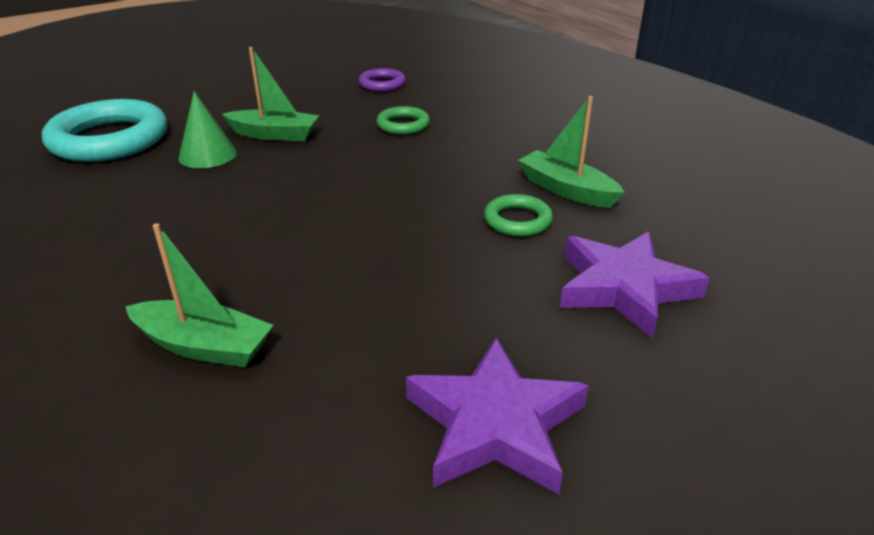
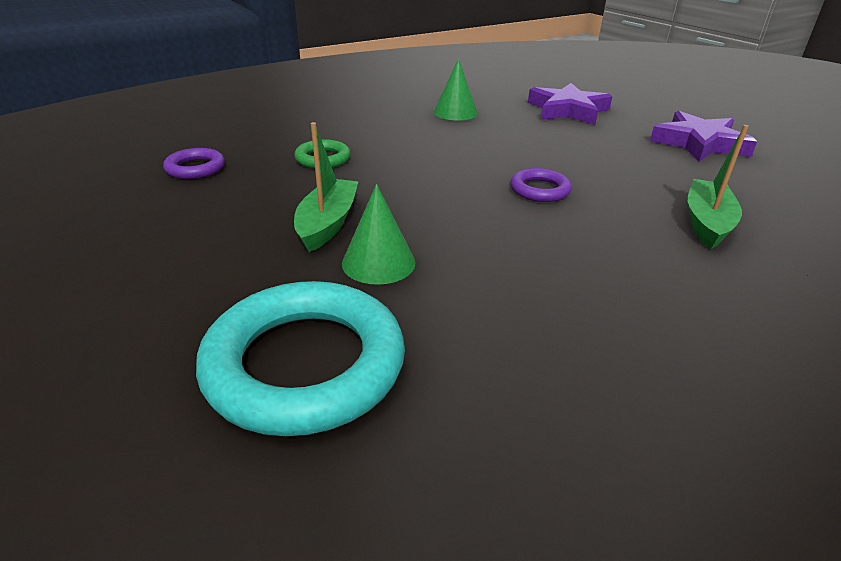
camera: 90 degrees left, 0 degrees up
(319, 233) = (539, 190): none -> purple ring
(517, 220) = (501, 127): green ring -> none
(566, 190) = (455, 112): green boat -> green cone

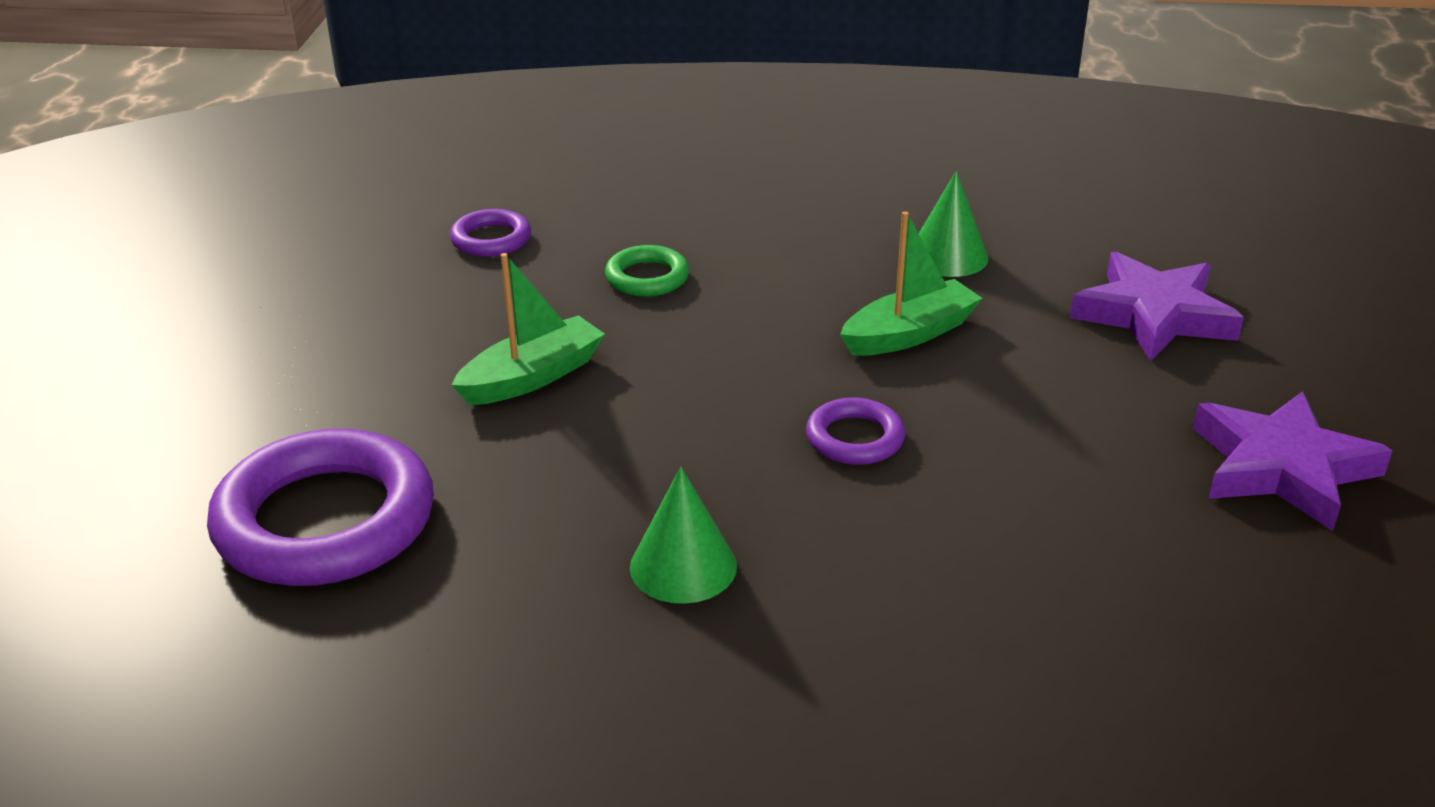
camera: 40 degrees right, 0 degrees up
(305, 364) = (325, 521): turquoise ring -> purple ring
(378, 262) = (519, 449): green cone -> green cone (683, 566)
(706, 223) = (1009, 591): green boat -> green boat (909, 334)

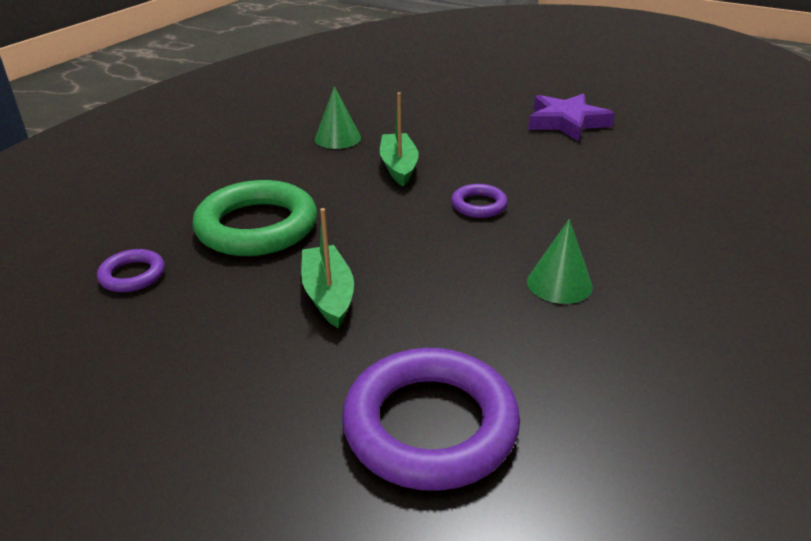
camera: 65 degrees left, 0 degrees up
(647, 277) = (257, 226): green ring -> green ring, size x2.08
(1154, 315) = (438, 111): purple star -> none

